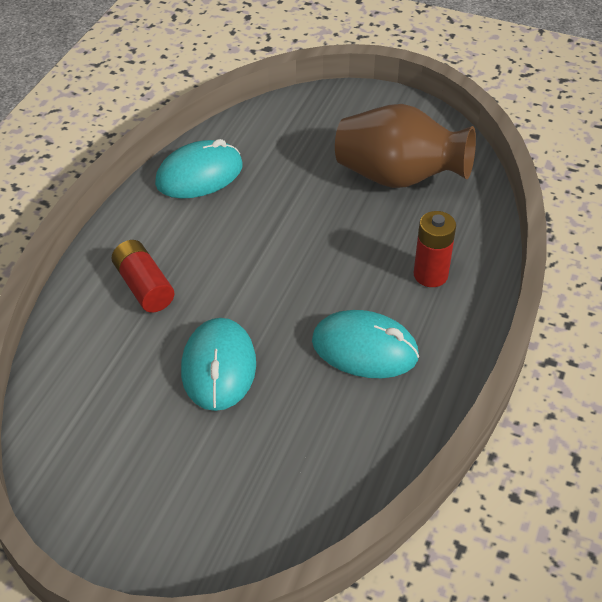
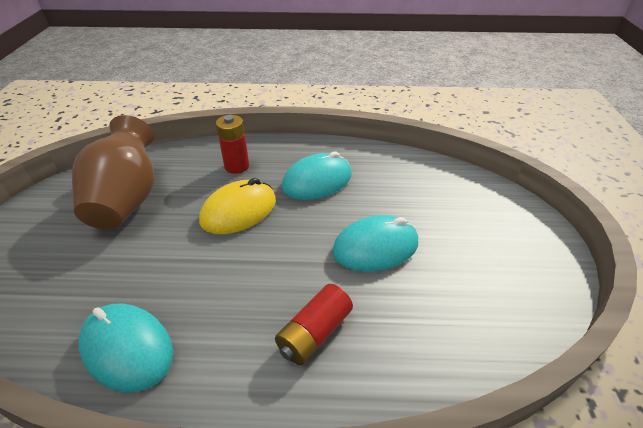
camera: 110 degrees left, 5 degrees down
(338, 263) = (239, 211): none -> yellow mouse
(364, 349) = (317, 181): turquoise mouse -> turquoise mouse turned 60 degrees clockwise

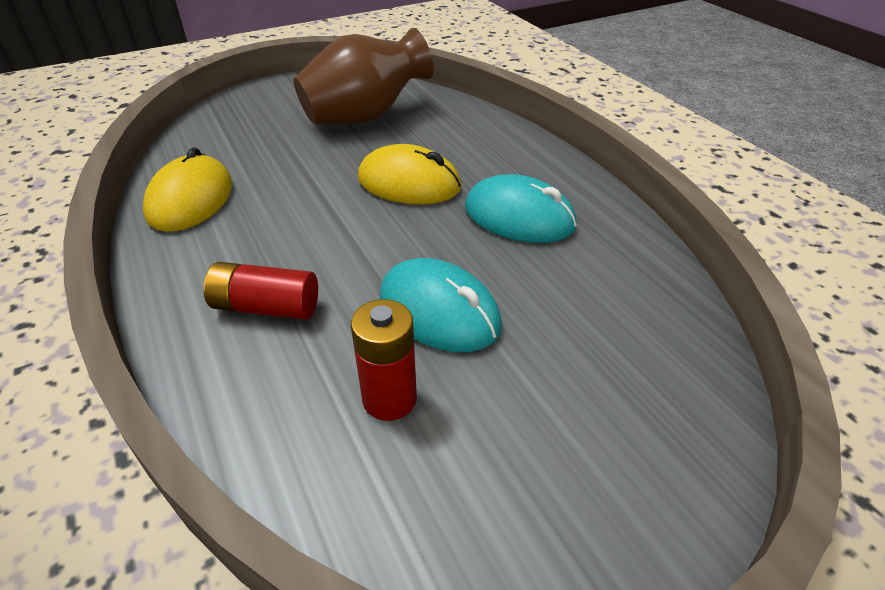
camera: 60 degrees right, 0 degrees up
(127, 348) = (191, 199): turquoise mouse -> yellow mouse
(237, 166) = (481, 151): red battery -> red battery (389, 399)

